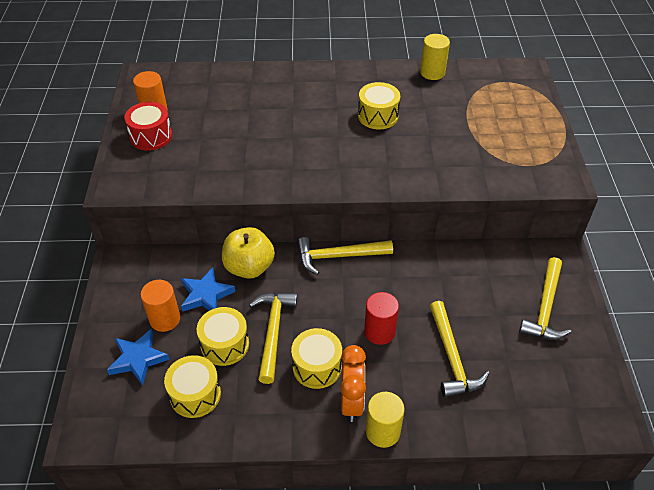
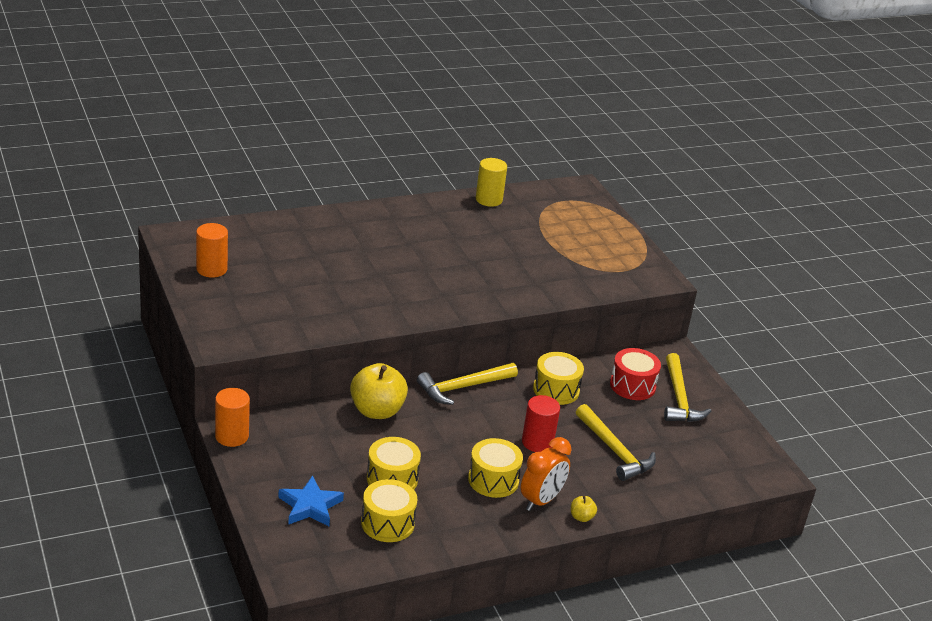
camera: 25 degrees left, 15 degrees down
(151, 136) = (225, 293): red drum -> red drum (632, 385)
(165, 319) = (316, 469): orange cylinder -> orange cylinder (232, 436)
(206, 295) = (346, 441): blue star -> none
(273, 332) = (434, 460): yellow hammer -> none
(352, 401) = (541, 500): orange clock -> orange clock turned 60 degrees clockwise
(378, 116) = (456, 245): yellow drum -> yellow drum (556, 390)
(382, 431) = (581, 517): yellow cylinder -> yellow apple

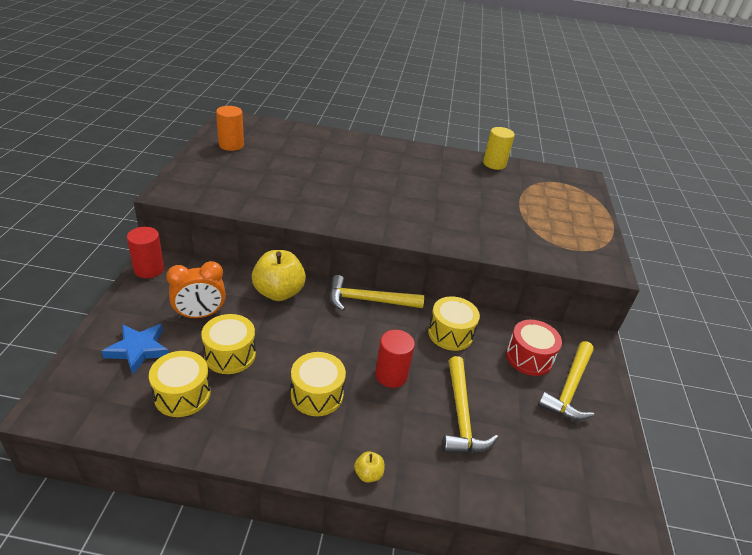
camera: 30 degrees right, 5 degrees up
(232, 436) = (149, 269): orange cylinder -> red cylinder
(541, 500) = (343, 436): orange clock -> orange clock (200, 315)

